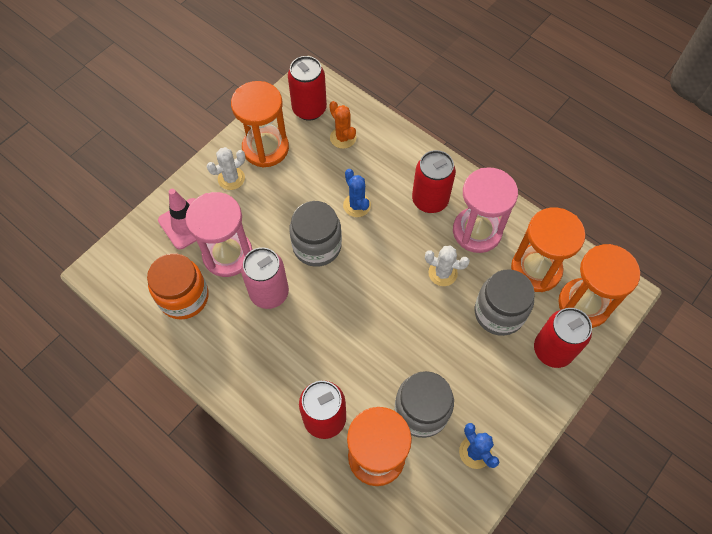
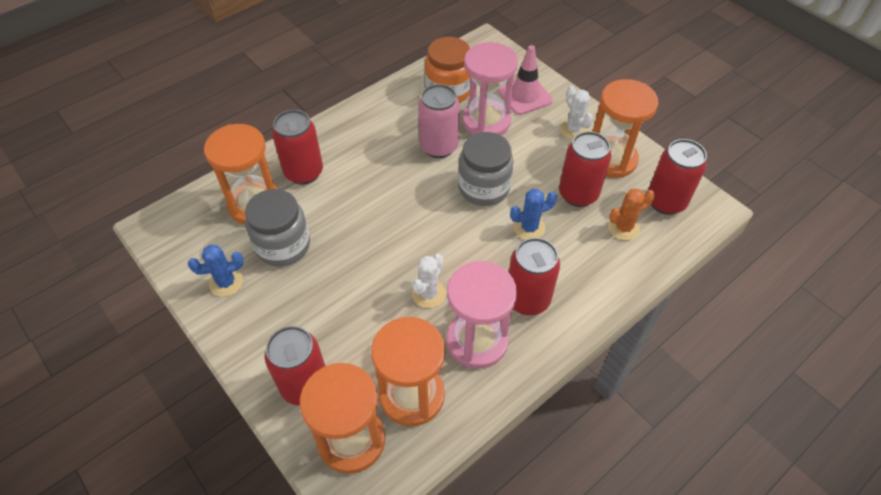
camera: 100 degrees right, 10 degrees down
(312, 171) = (578, 194): none -> red can
(499, 313) = (366, 340): grey jar -> none

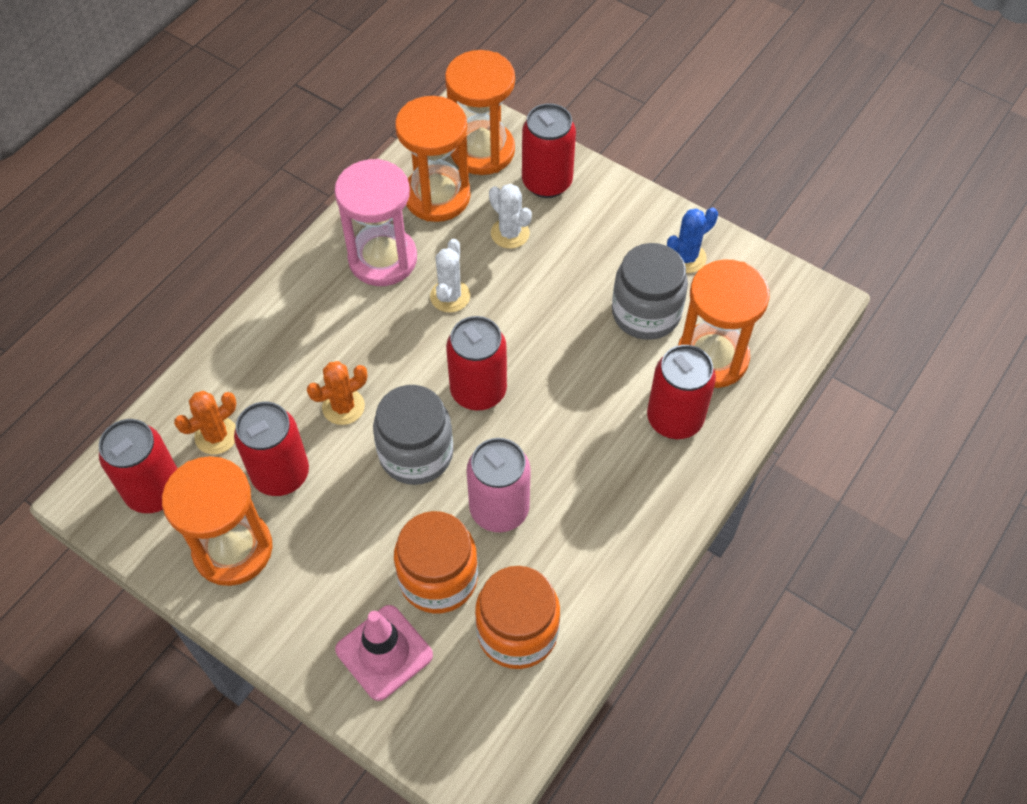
camera: 165 degrees right, 5 degrees up
(486, 121) = (438, 578): pink hourglass -> orange jar
(527, 299) = (333, 315): red can -> red can (478, 391)
(529, 228) = (343, 407): blue cactus -> orange cactus
(574, 130) = (294, 595): white cactus -> white cactus (510, 233)

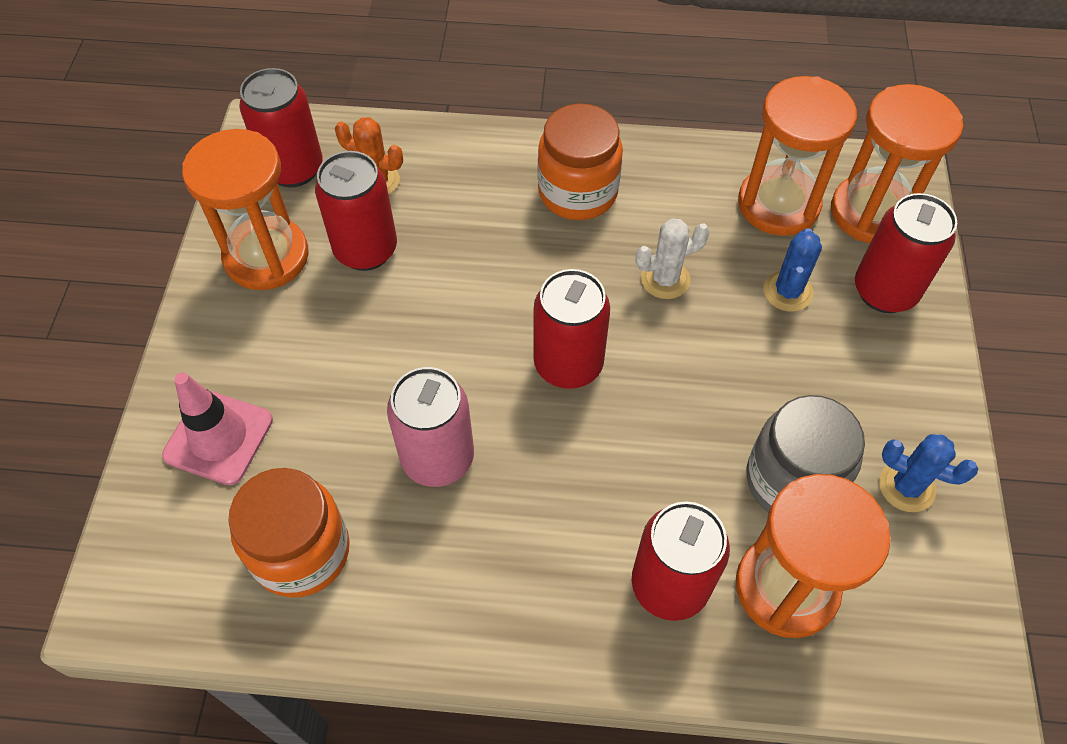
camera: 60 degrees right, 0 degrees up
(343, 407) = (471, 259): orange cactus -> none
(382, 259) = (664, 200): pink hourglass -> none
(416, 453) = (457, 348): grey jar -> none
(438, 578) = (325, 443): orange jar -> orange jar (577, 192)
(510, 233) = (787, 291): white cactus -> blue cactus

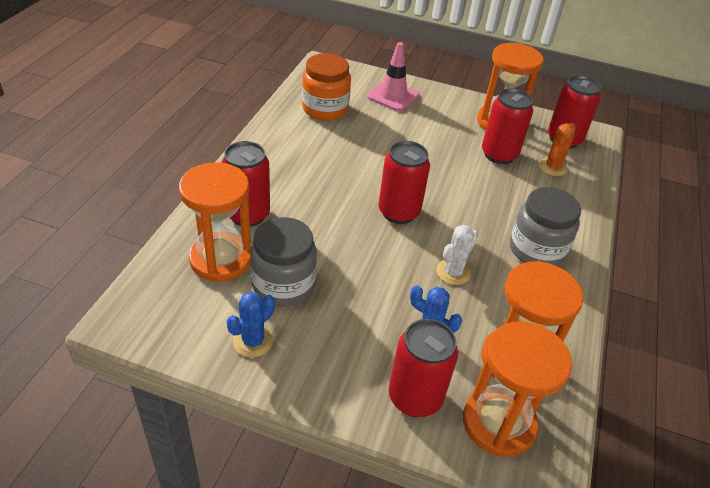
camera: 100 degrees right, 15 degrees down
(438, 458) = (356, 154): pink can -> none
(577, 192) = (536, 250): orange jar -> grey jar
(665, 279) = (453, 272): white cactus -> white cactus turned 45 degrees clockwise

